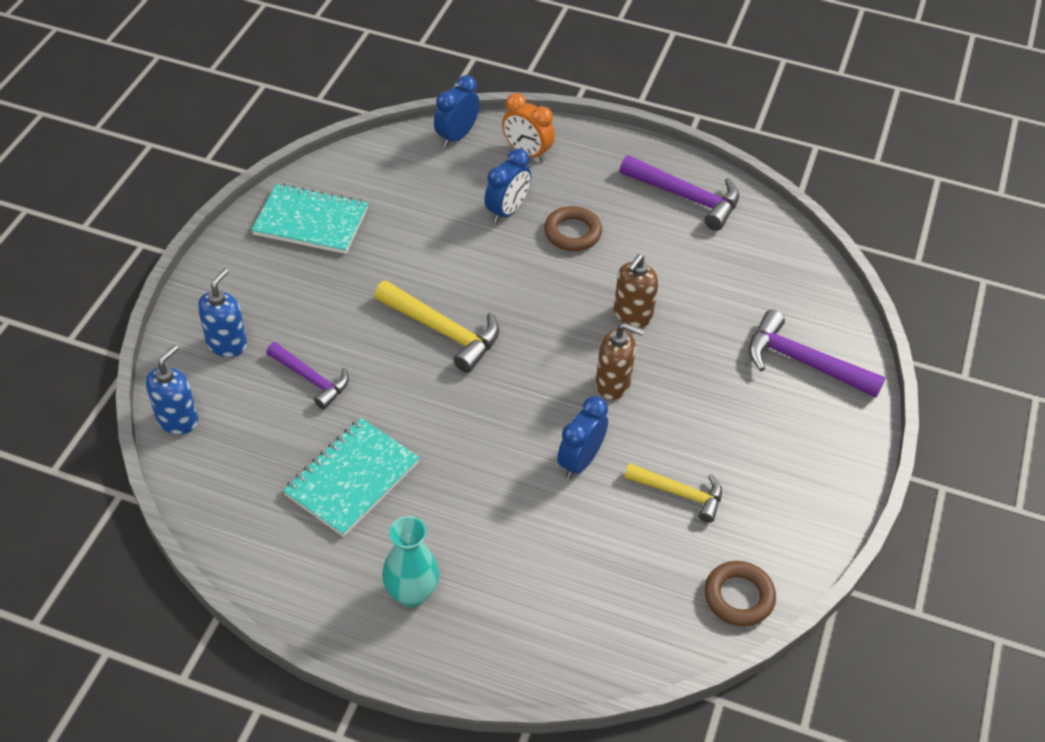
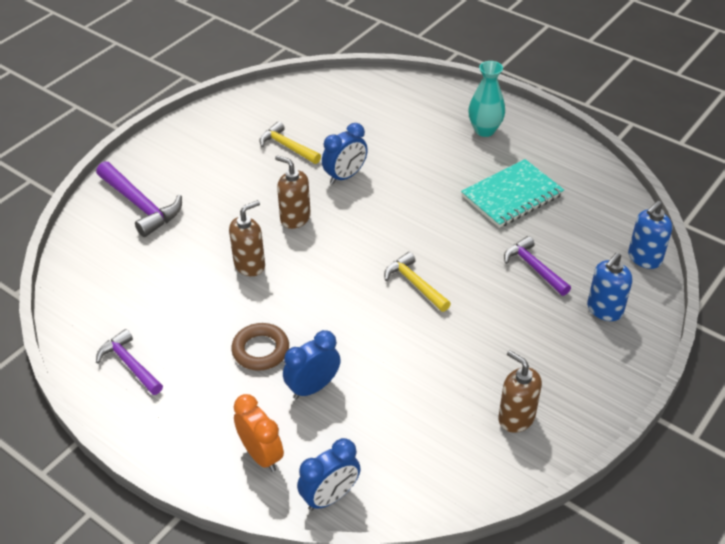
camera: 160 degrees left, 5 degrees down
(311, 222) = (516, 418): turquoise notebook -> brown soap dispenser
(442, 331) = (415, 284): yellow hammer -> yellow hammer, size x0.67
(685, 197) = (130, 364): purple hammer -> purple hammer, size x0.67
(738, 597) = (284, 94): brown ring -> none

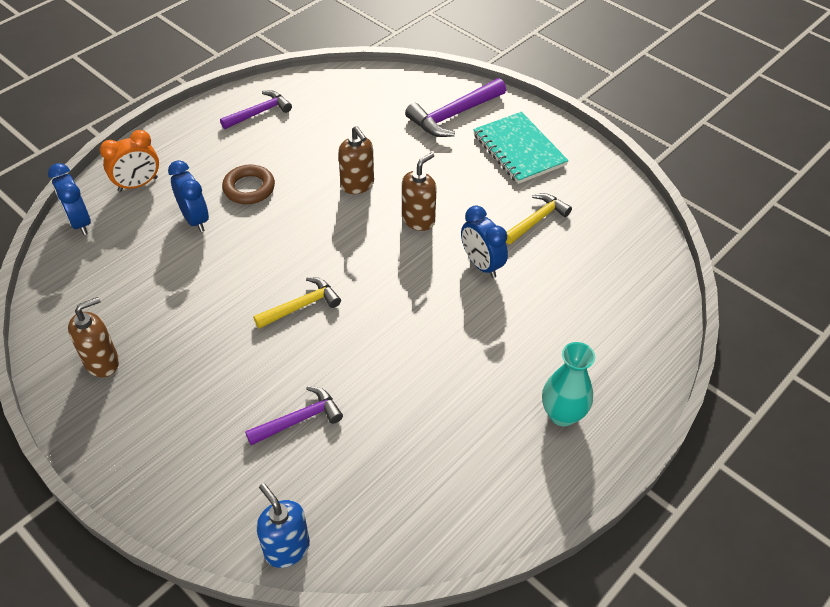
camera: 95 degrees right, 5 degrees up
(512, 195) = (428, 421): turquoise notebook -> turquoise notebook (519, 150)
(604, 310) = (214, 478): blue soap dispenser -> none

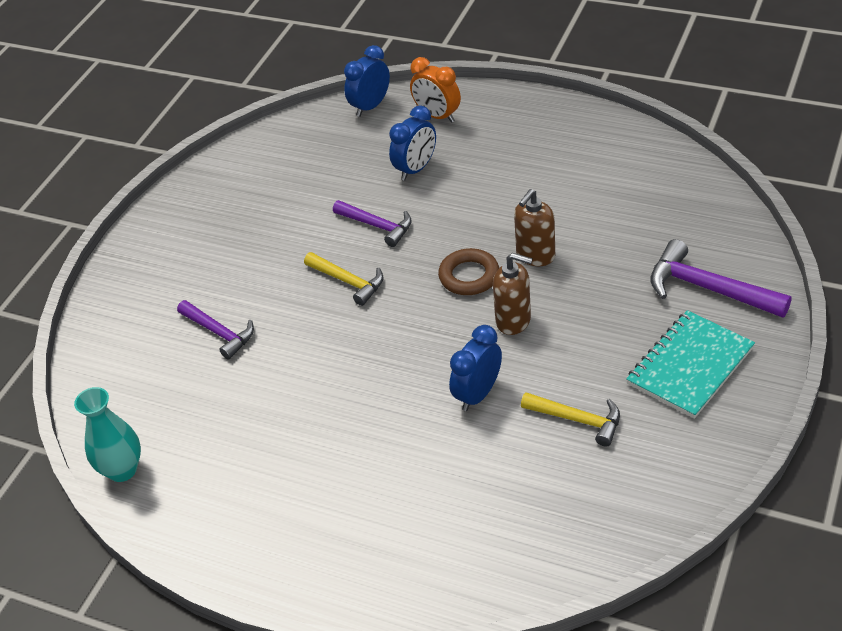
camera: 75 degrees right, 5 degrees down
(102, 362) = (228, 192): brown soap dispenser -> none
(249, 188) = (479, 184): brown ring -> brown ring (469, 276)
(259, 113) = (592, 144): purple hammer -> purple hammer (377, 226)
(287, 548) = (91, 377): blue soap dispenser -> none
(562, 414) = (304, 526): turquoise vase -> turquoise vase (122, 470)

